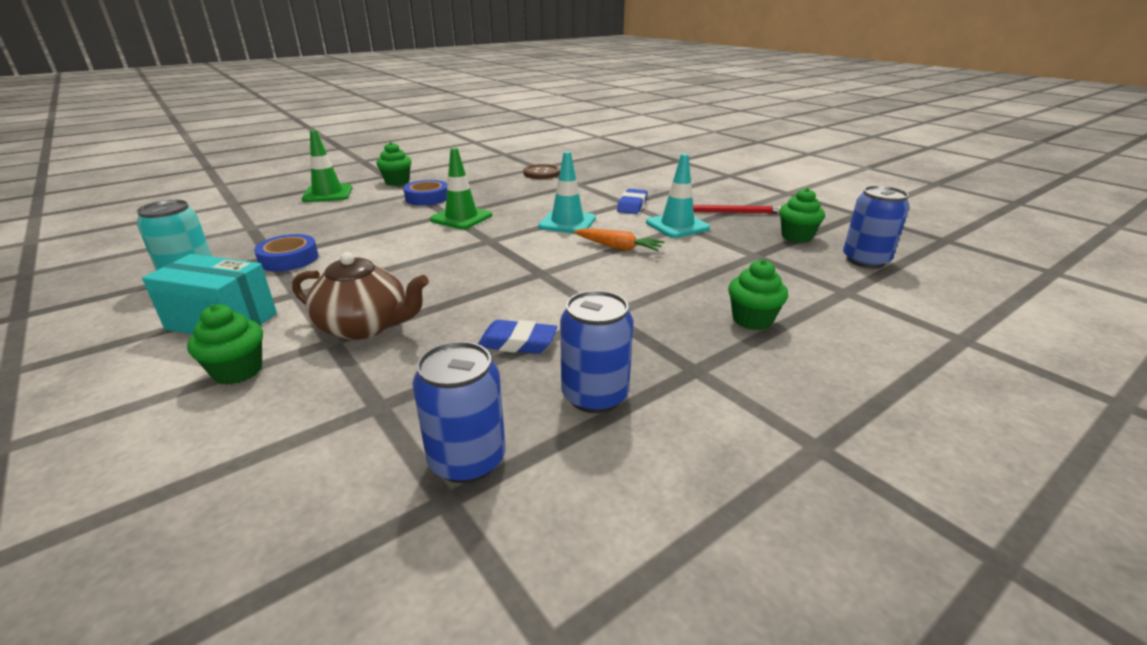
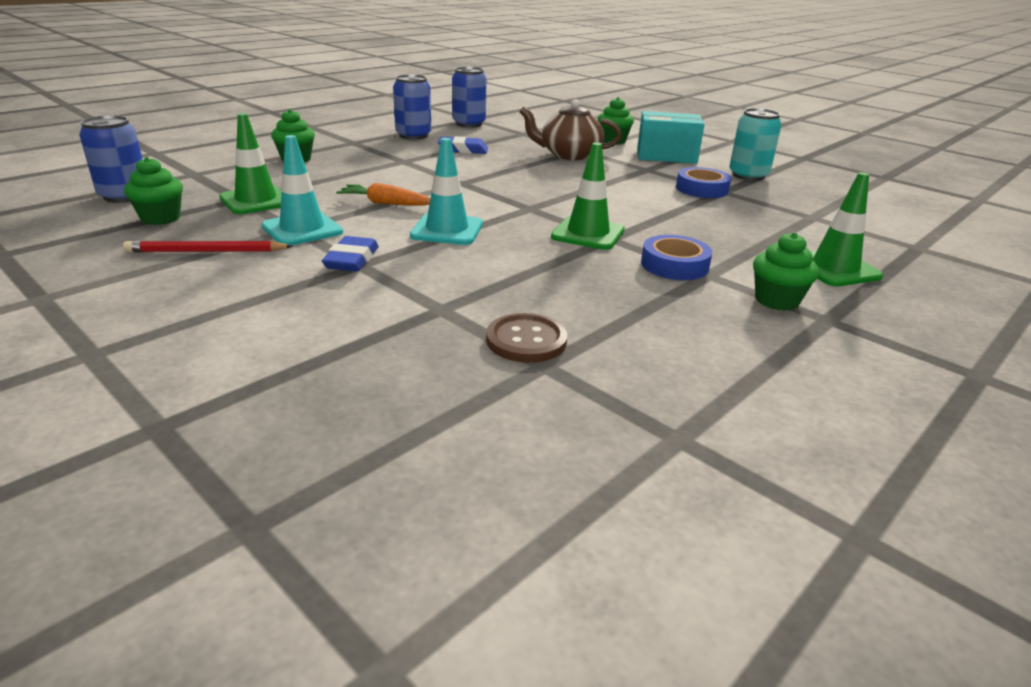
camera: 170 degrees right, 0 degrees up
(737, 252) = (256, 201): none -> green traffic cone

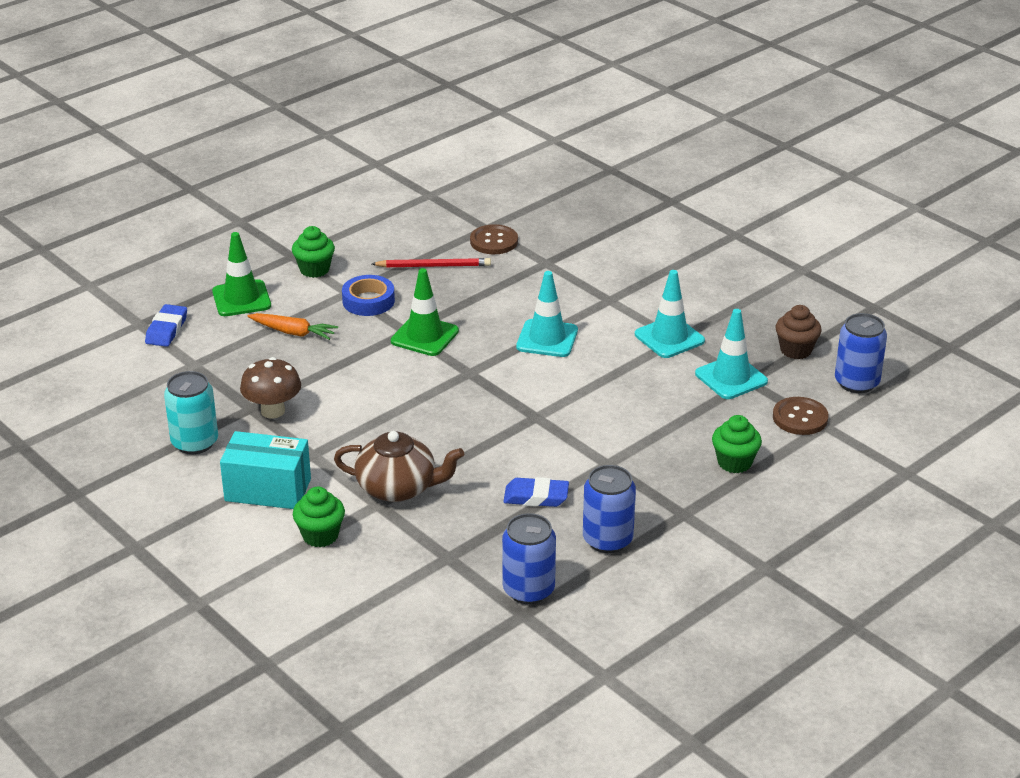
camera: 175 degrees left, 5 degrees up
(161, 218) = (796, 350): green cupcake -> brown cupcake
(206, 251) = (729, 311): red pencil -> red pencil (434, 266)
(212, 178) = (800, 418): none -> brown button
(256, 201) = (731, 378): green traffic cone -> turquoise traffic cone
(351, 260) = (617, 304): blue eraser -> blue eraser (167, 330)
(386, 203) = (608, 376): orange carrot -> orange carrot (293, 332)
(702, 189) = (273, 411): blue tape -> brown mushroom

